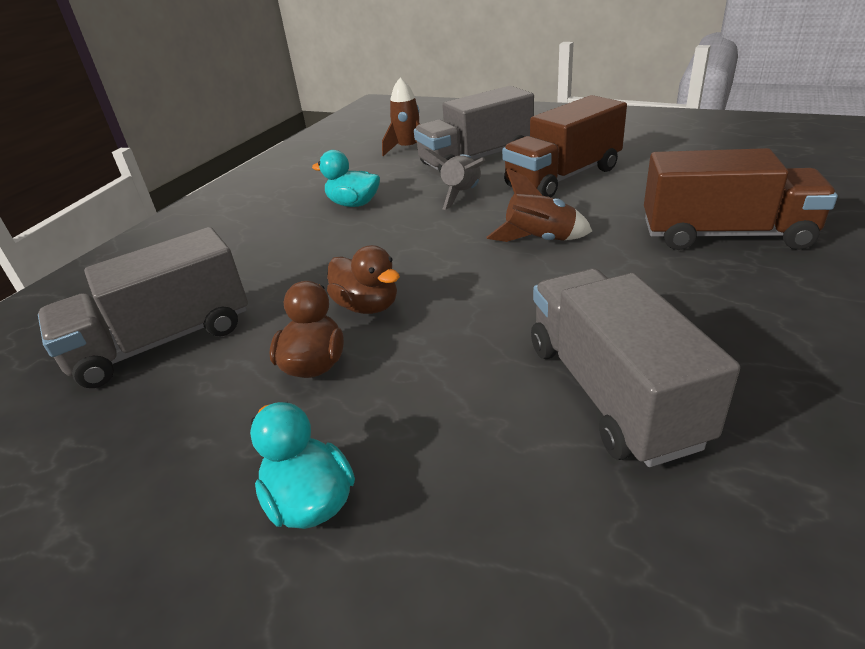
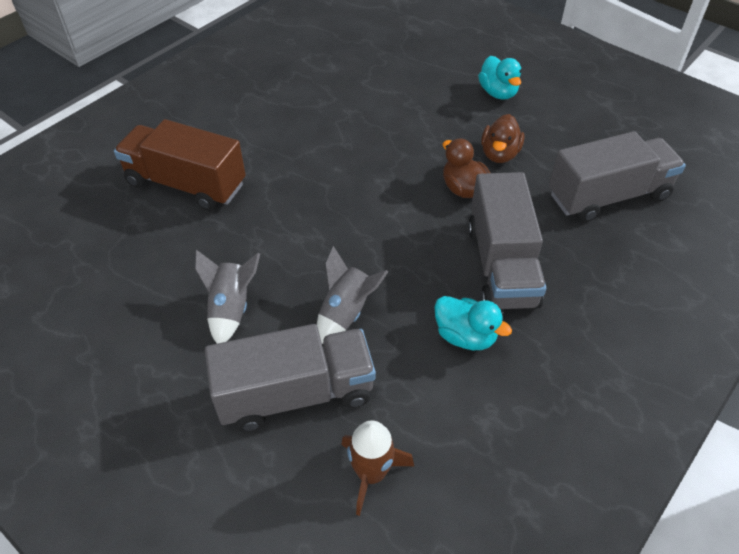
camera: 170 degrees left, 15 degrees up
(539, 240) = (315, 219): brown rocket -> none
(563, 177) = (231, 308): brown truck -> grey rocket
(611, 392) = (348, 104): grey truck -> grey truck (501, 265)

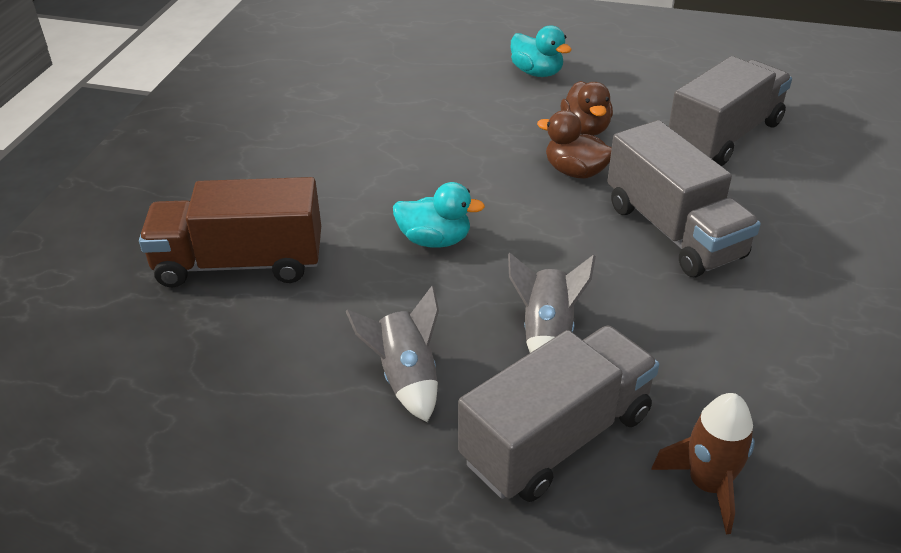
camera: 25 degrees left, 10 degrees down
(465, 336) = (693, 310): turquoise duck -> turquoise duck (435, 240)

